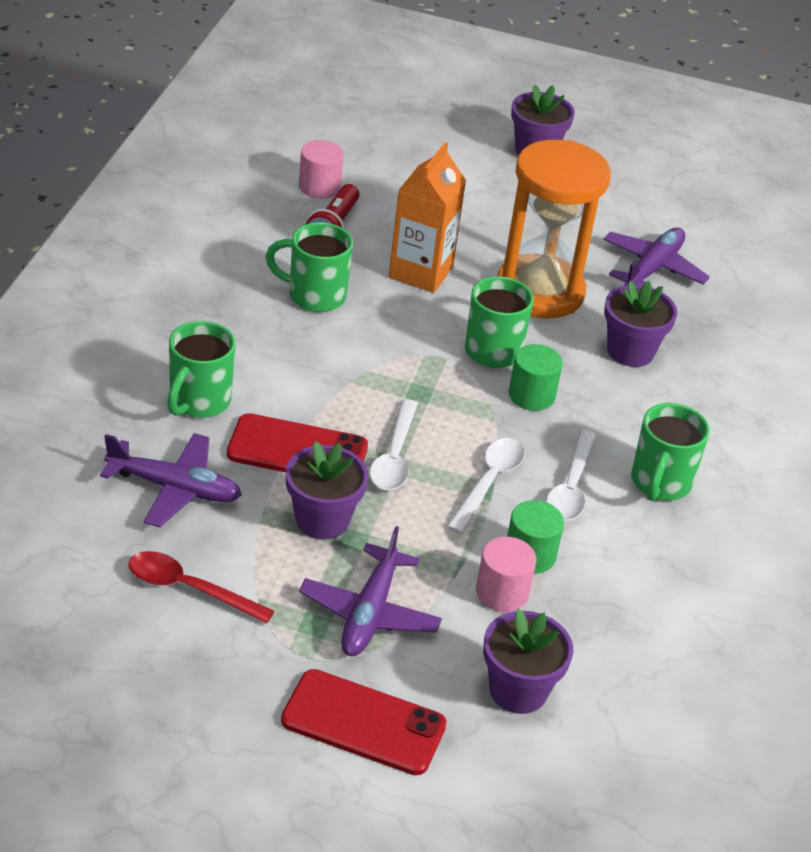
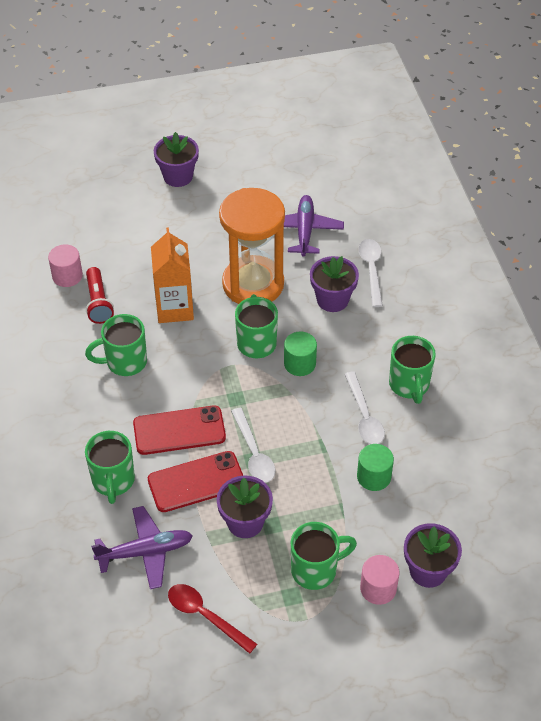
camera: 25 degrees left, 10 degrees up
(189, 589) = (205, 616): red spoon -> red spoon turned 45 degrees clockwise
(363, 723) = (363, 644): red phone -> red phone (179, 430)
(369, 613) = (316, 570): purple plane -> green mug
(489, 482) = (318, 440): white spoon -> white spoon (371, 270)
(502, 592) = (376, 511): pink cylinder -> pink cylinder (378, 588)

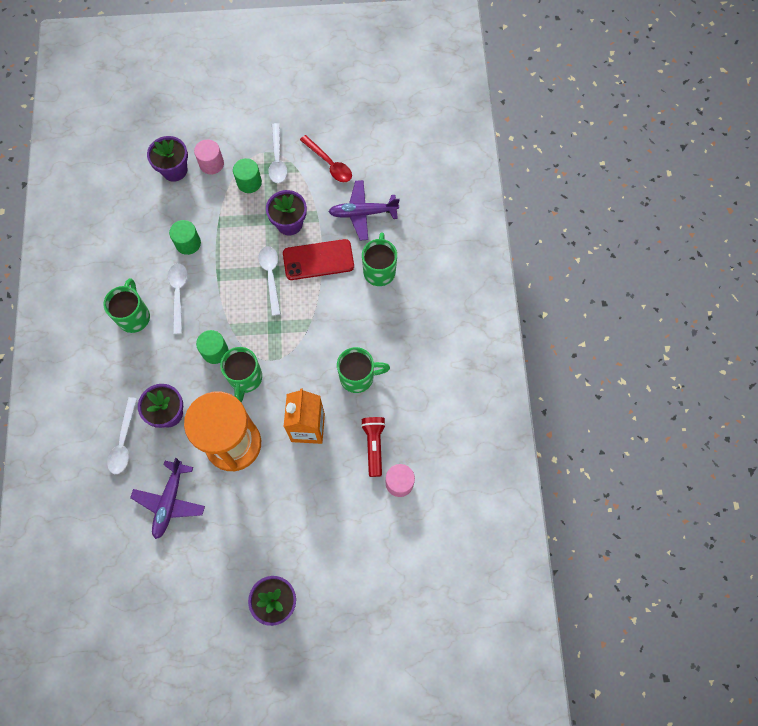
camera: 170 degrees left, 20 degrees up
(179, 430) = (324, 305): red phone -> none
(284, 610) = (277, 159): none -> white spoon
(316, 570) = (249, 182): green mug -> green cylinder

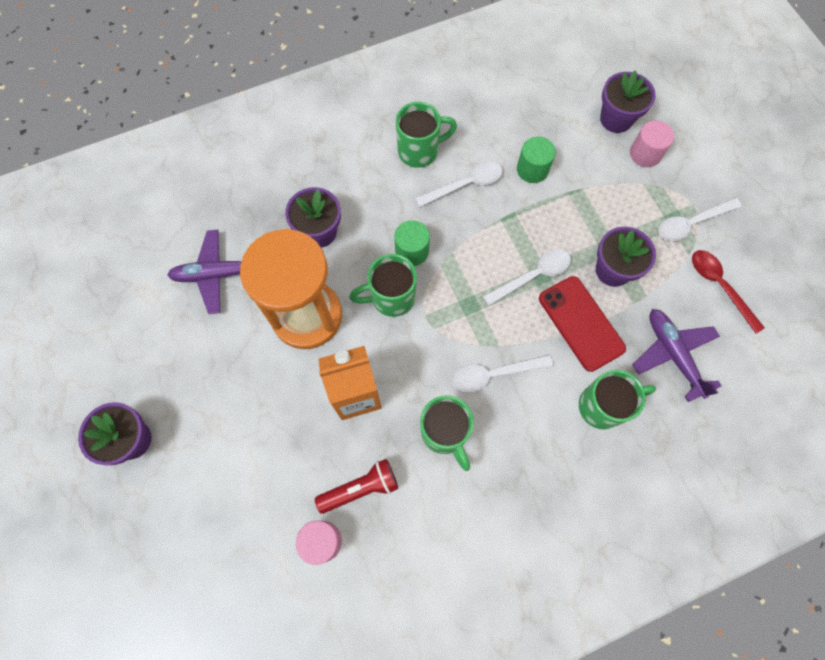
camera: 70 degrees right, 0 degrees up
(124, 442) = (271, 200): white spoon -> white spoon (494, 374)
(249, 182) = (643, 203): green cylinder -> none
(329, 164) = (719, 286): red spoon -> red spoon turned 120 degrees clockwise

